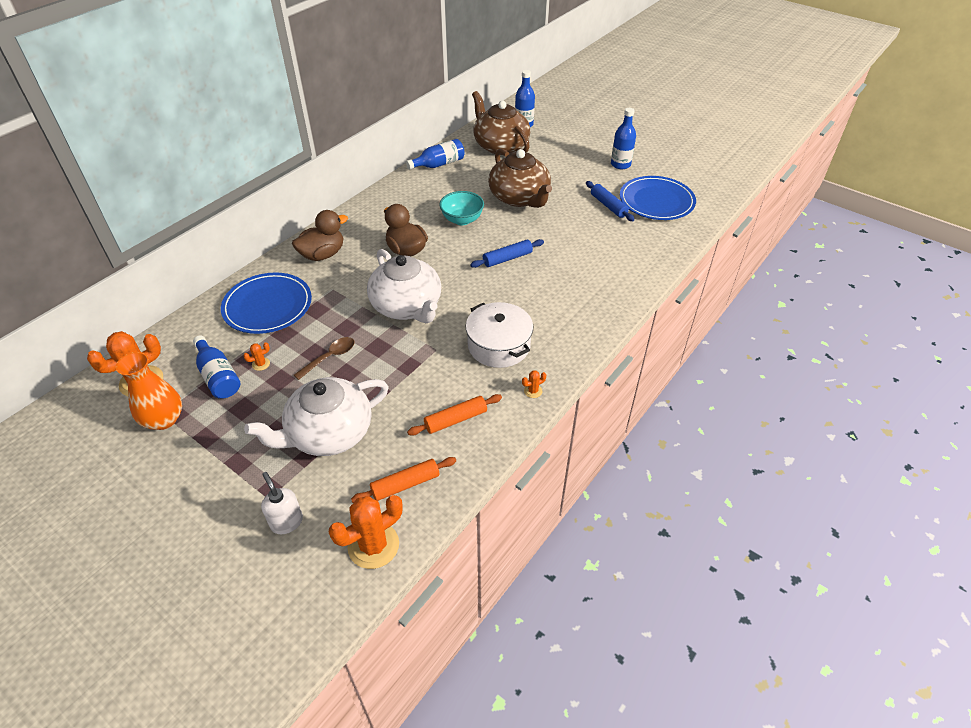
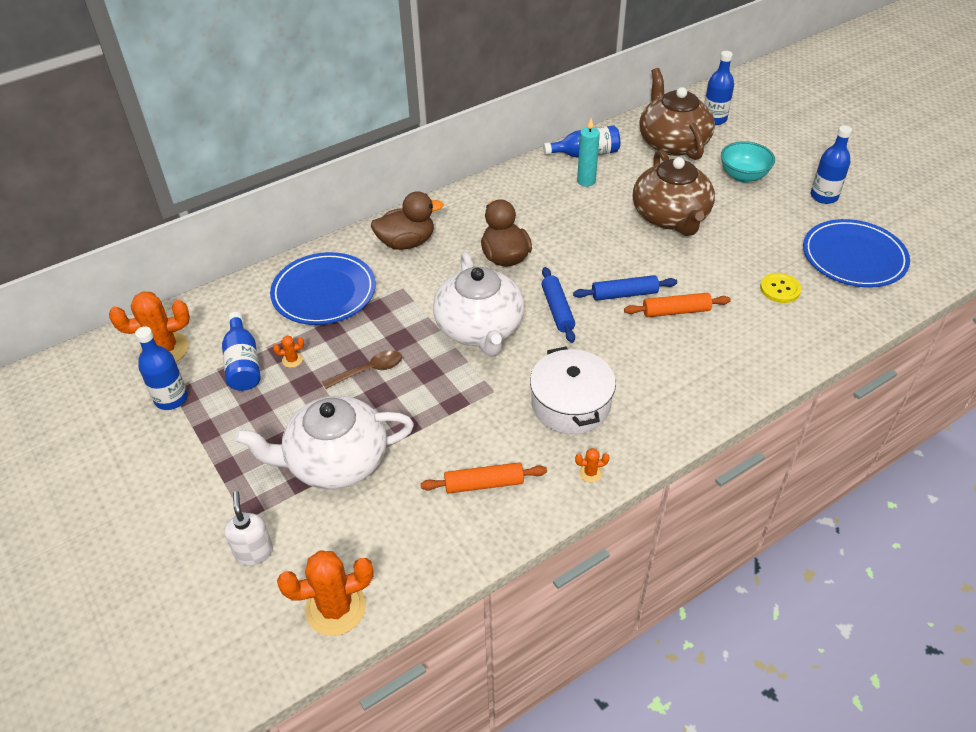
camera: 20 degrees right, 0 degrees up
(164, 419) = (171, 398): orange vase -> blue bottle
(405, 484) = (397, 546): orange rolling pin -> orange rolling pin (676, 311)
(447, 184) = (586, 181): none -> turquoise candle
(462, 220) = (587, 232): turquoise bowl -> turquoise bowl (743, 176)
(608, 206) = (784, 250): blue rolling pin -> blue rolling pin (557, 310)
(616, 232) = (780, 289): none -> yellow button

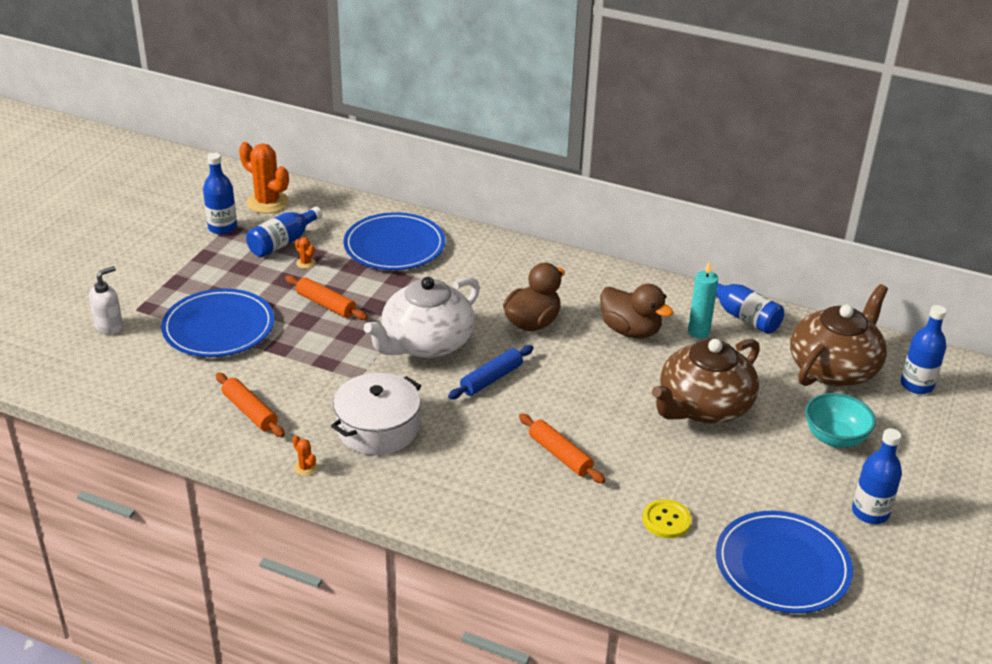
camera: 55 degrees right, 10 degrees down
(335, 461) = (218, 327): white teapot -> blue plate
(335, 608) = (84, 384): orange cactus -> none
(369, 370) = (326, 304): brown spoon -> orange rolling pin
(406, 242) = (496, 262): brown duck -> brown duck (630, 331)
(624, 294) = (552, 413): blue rolling pin -> none

